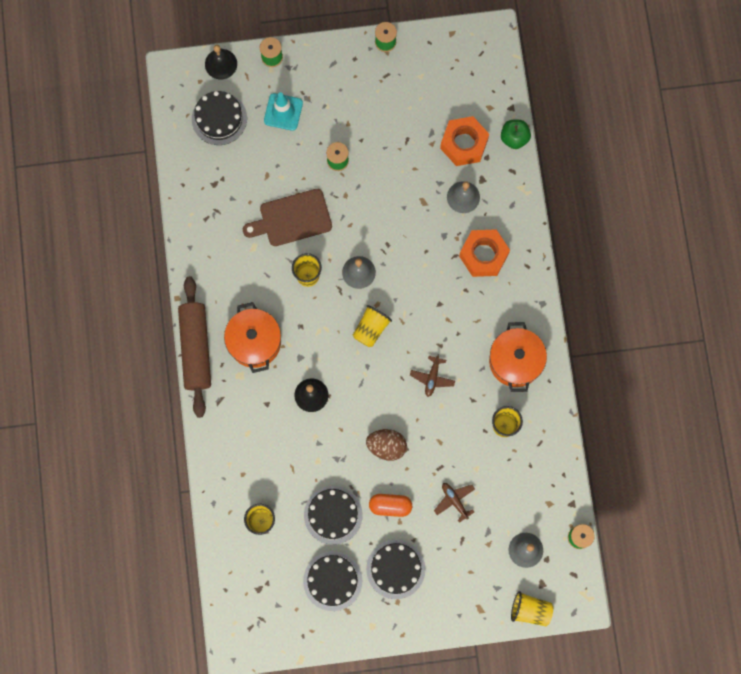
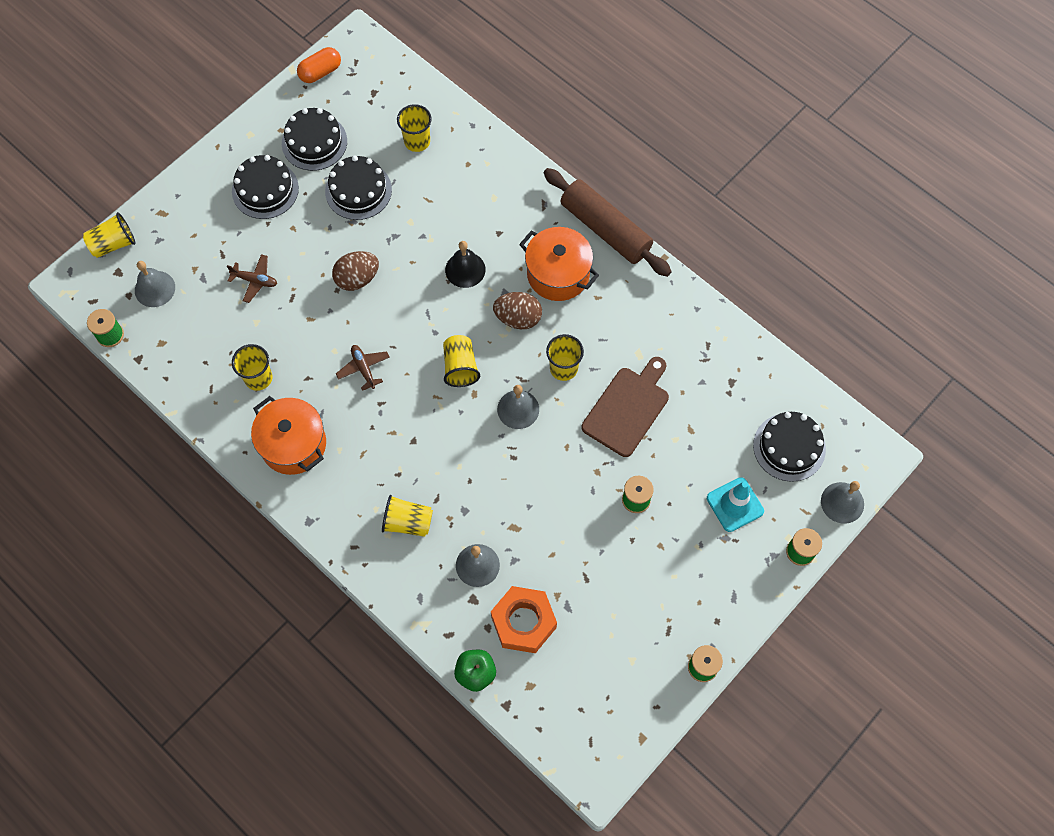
camera: 140 degrees right, 10 degrees down
(221, 64) = (842, 502): black bell -> grey bell
(307, 332) = (518, 318): none -> brown egg
(390, 506) = (312, 234): orange capsule -> orange capsule (320, 72)
(483, 255) = (408, 522): orange nut -> yellow cup

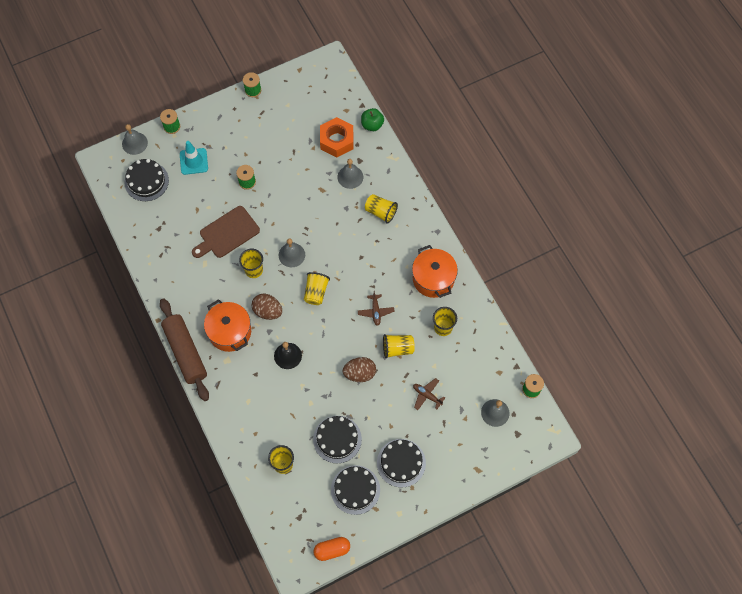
camera: 160 degrees left, 0 degrees up
(113, 244) = (516, 456): yellow cup -> yellow cup (397, 348)

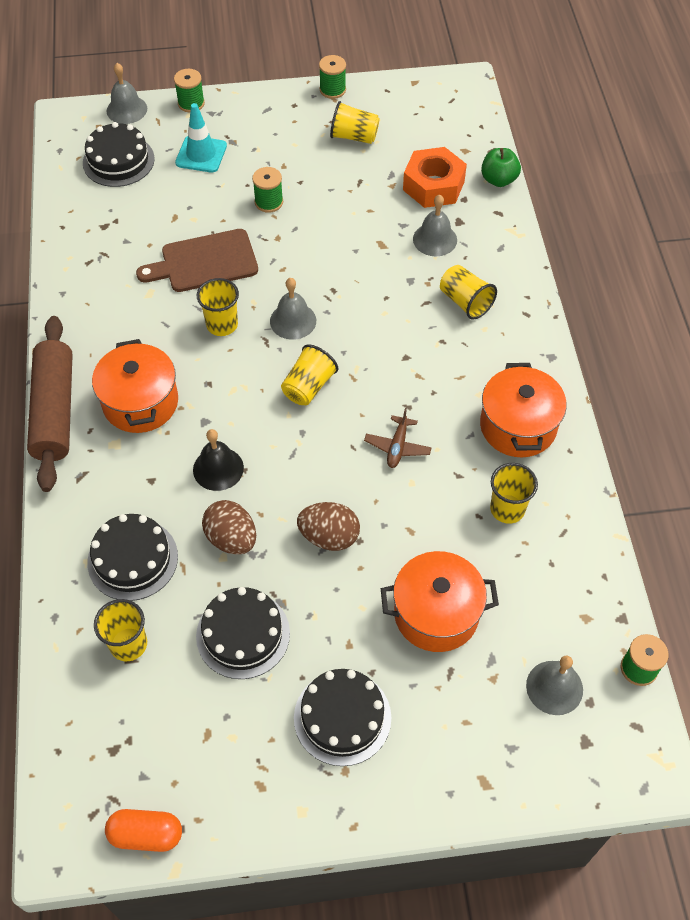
camera: 20 degrees right, 10 degrees down
(268, 311) = (216, 391): brown egg -> brown egg (231, 539)
(355, 489) = (237, 736): black cake -> black cake (132, 559)
(397, 348) = (412, 518): yellow cup -> yellow cup (354, 136)
(427, 395) = (436, 613): brown plane -> orange pot

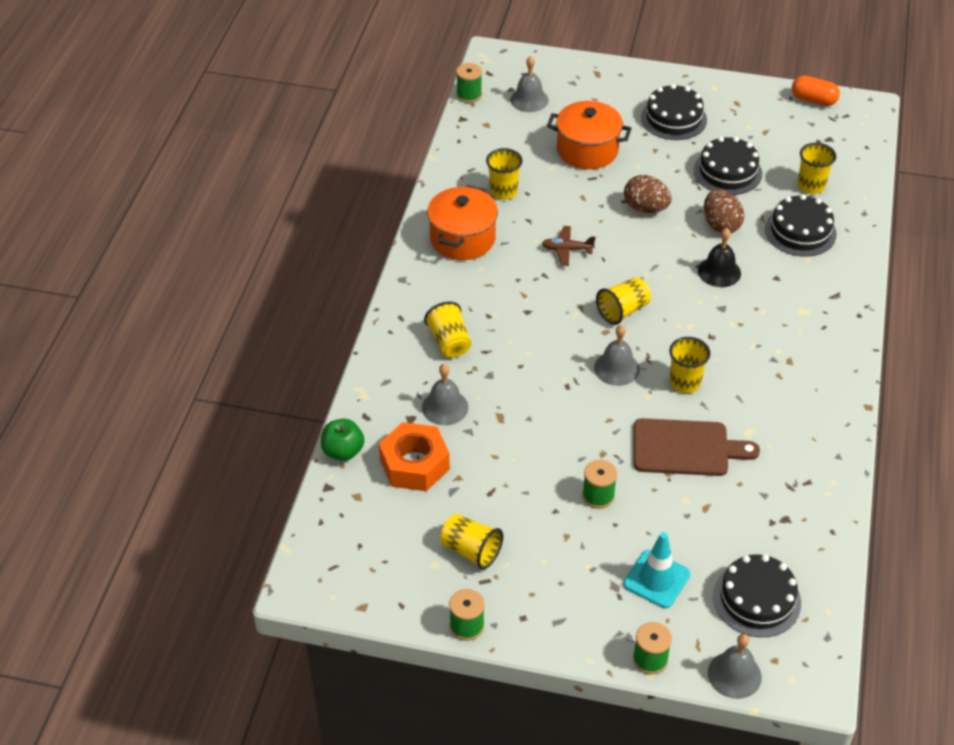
camera: 160 degrees left, 10 degrees down
(54, 410) = (854, 350): brown rolling pin -> none
(140, 402) = (775, 336): orange pot -> none
(397, 446) = (567, 250): brown plane -> brown plane turned 120 degrees counterclockwise

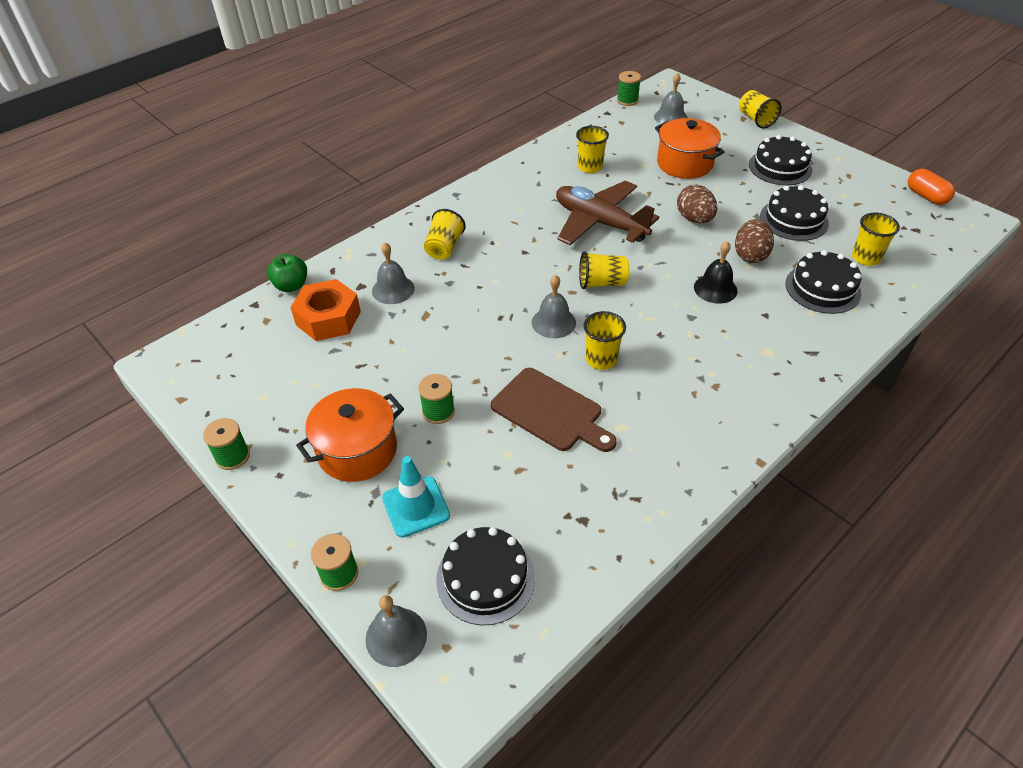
camera: 35 degrees right, 0 degrees up
(462, 239) = (527, 185): orange pot -> orange pot (357, 450)
(471, 550) = (298, 401): yellow cup -> yellow cup (756, 119)
(567, 250) = (599, 223): brown plane -> brown plane, size x2.27

